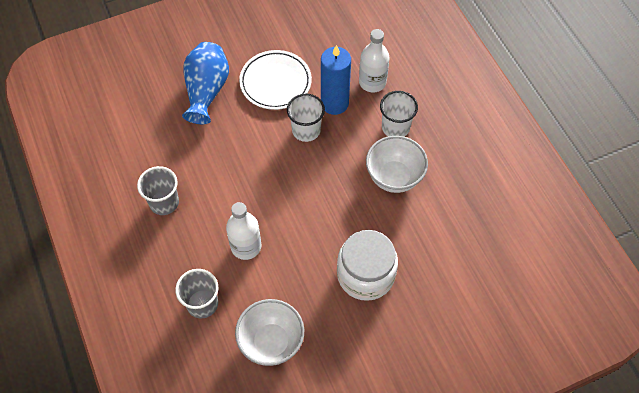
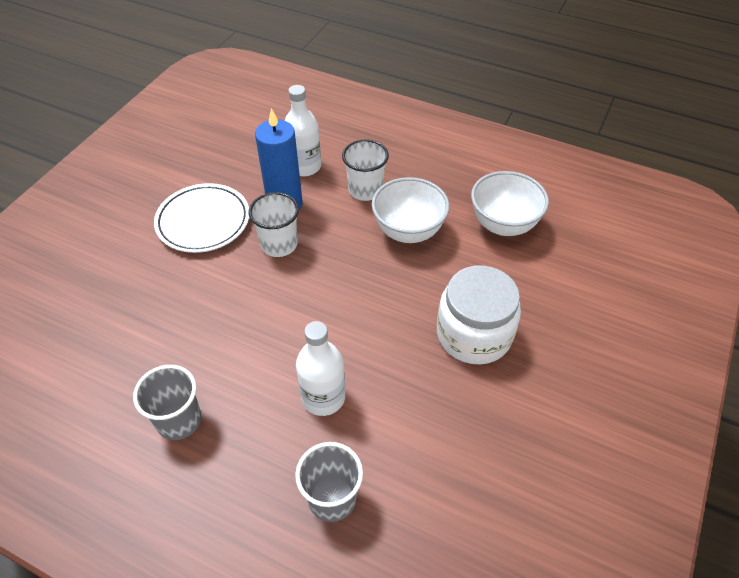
camera: 40 degrees left, 10 degrees down
(206, 91) = (128, 274): blue vase -> none
(271, 342) = (451, 477): white bowl -> white bowl (503, 225)

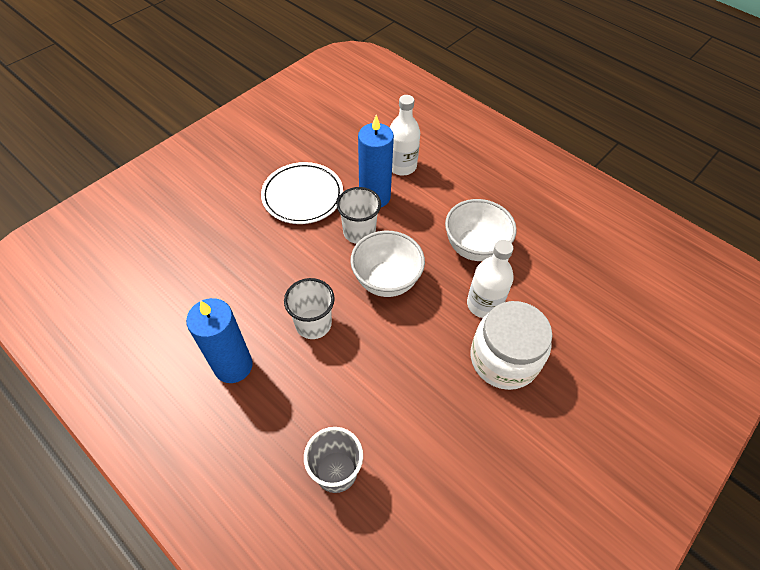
camera: 15 degrees right, 5 degrees up
(179, 420) = (233, 366): grey cup -> blue candle
(323, 397) = (355, 379): white bottle -> white bottle (484, 304)
(365, 190) = (448, 200): white cup -> white cup (313, 324)
(503, 225) = (563, 262): white bowl -> white bowl (386, 281)

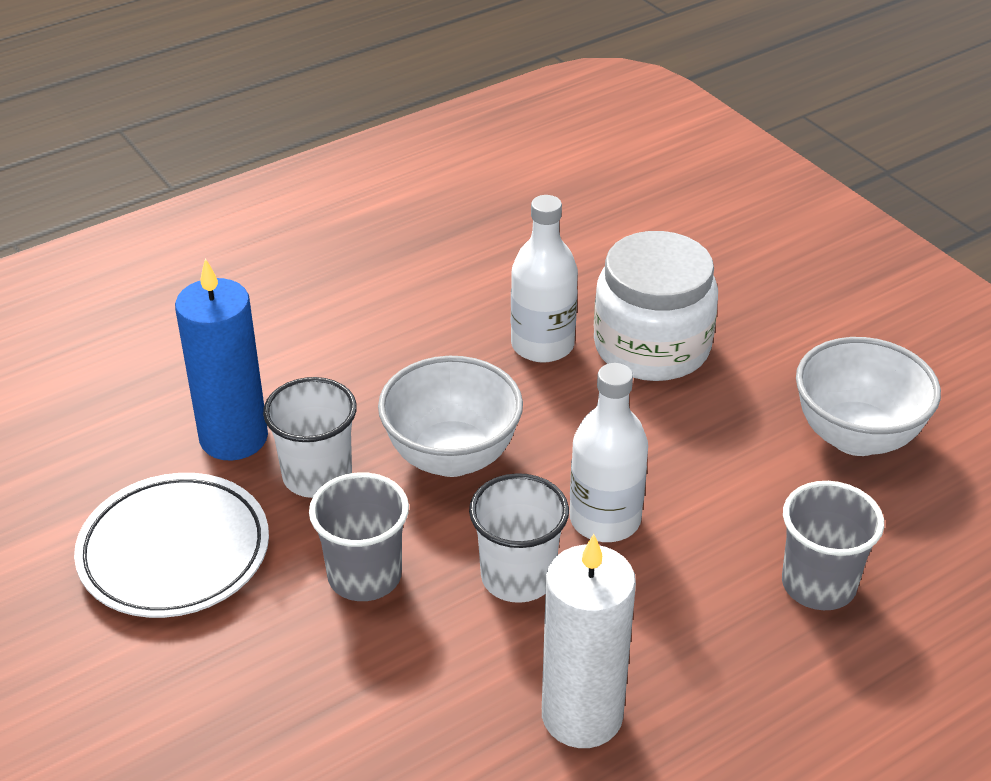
camera: 75 degrees left, 15 degrees down
(233, 366) = (582, 715): blue candle -> white candle
(302, 264) = (364, 576): none -> grey cup
(401, 166) = (169, 383): white bottle -> white bottle (605, 519)
(474, 248) = (419, 329): white bowl -> white bowl (856, 436)

